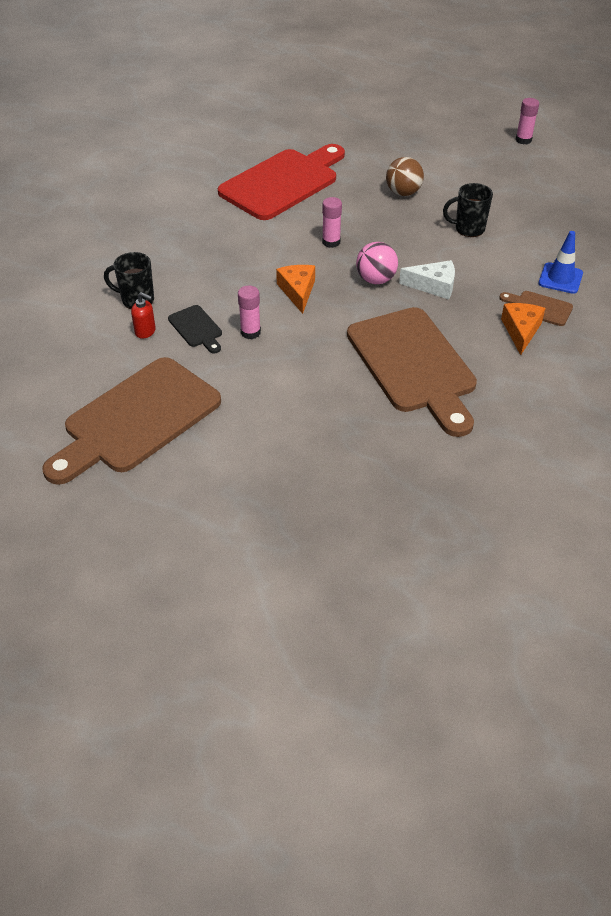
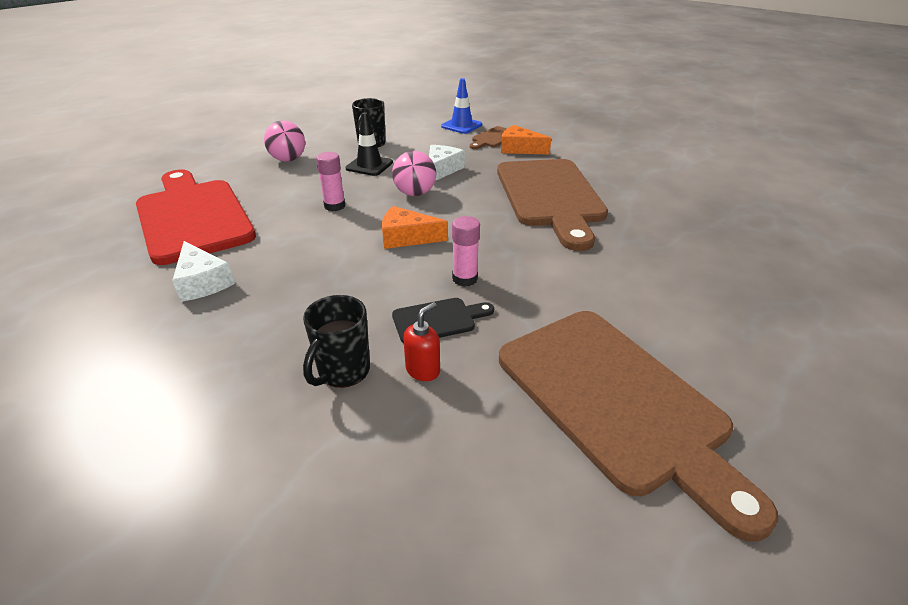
camera: 75 degrees left, 10 degrees down
(205, 218) = (203, 282): none -> white cheese
(403, 193) = (288, 159): brown ball -> pink ball
(413, 365) = (550, 196): brown cutting board -> brown cutting board turned 90 degrees clockwise
(417, 240) = (369, 165): none -> black traffic cone
(523, 140) = (268, 105): pink glue stick -> none

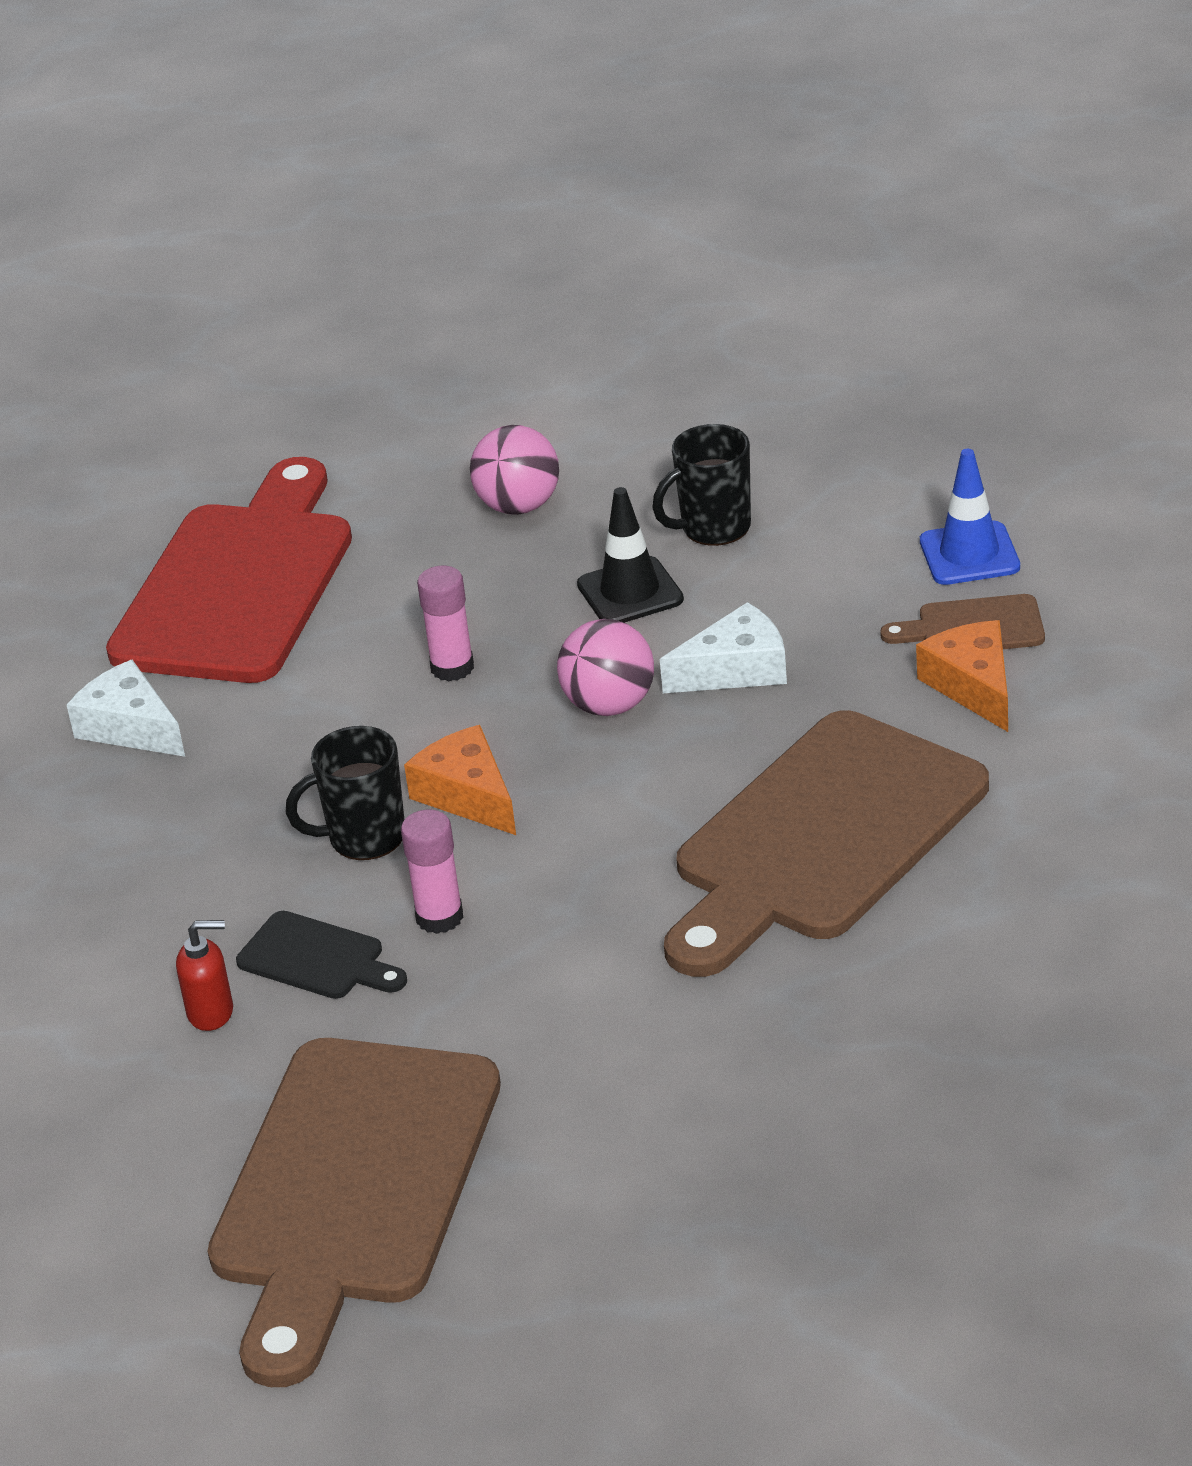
camera: 50 degrees right, 0 degrees up
(203, 282) = (130, 727): white cheese -> white cheese turned 120 degrees clockwise
(343, 371) = (132, 959): black mug -> black mug (364, 838)

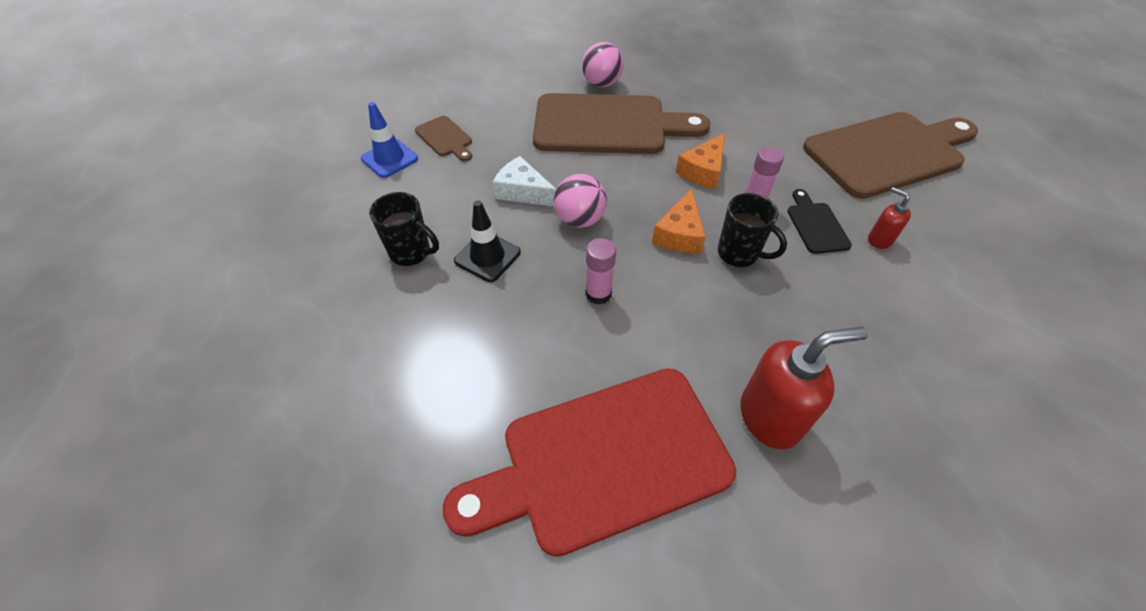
camera: 130 degrees left, 15 degrees up
(130, 727) = (770, 417): white cheese -> red soap dispenser
(519, 506) = (431, 351): pink ball -> pink ball (601, 84)
(973, 686) = (486, 124): orange cheese -> orange cheese (703, 171)

